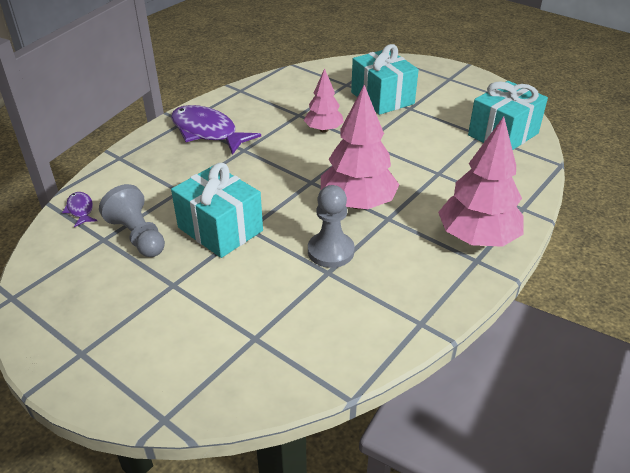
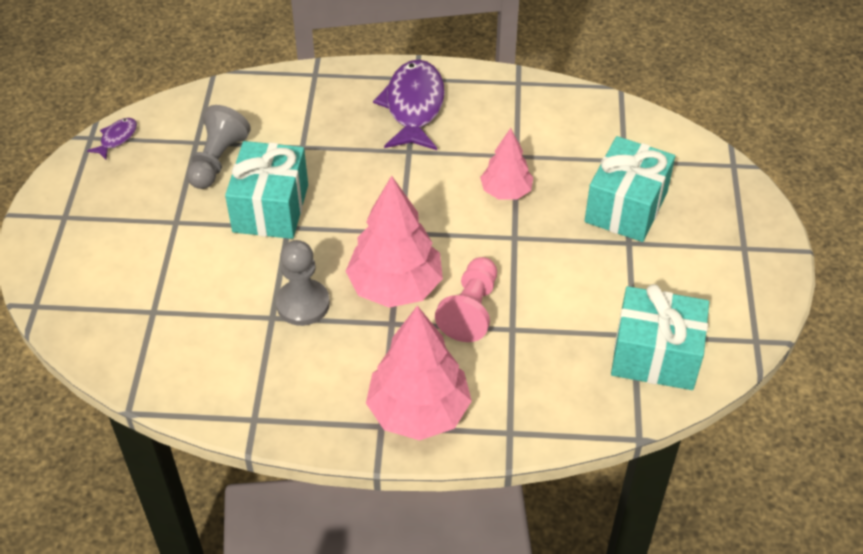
camera: 55 degrees right, 10 degrees up
(80, 210) = (221, 102): purple fish -> purple fish (117, 138)
(408, 182) = (470, 310): none -> pink pawn

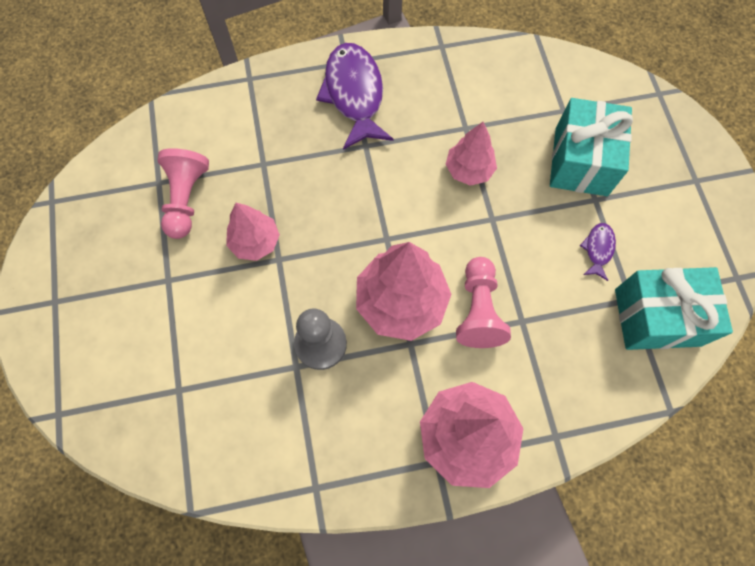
camera: 15 degrees left, 20 degrees up
(117, 138) = (78, 197): purple fish -> purple fish (598, 249)
(217, 160) = (186, 199): grey pawn -> pink pawn
(271, 208) = (255, 242): turquoise gift -> pink tree

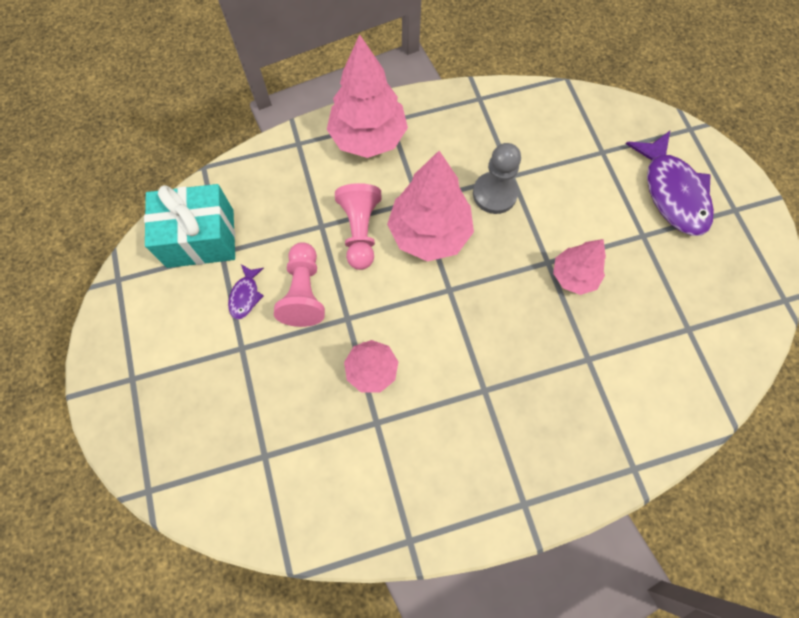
camera: 175 degrees right, 0 degrees up
(186, 199) = (654, 313): pink pawn -> pink pawn (304, 292)
(354, 94) = (507, 456): purple fish -> purple fish (672, 192)
(581, 161) = (251, 390): turquoise gift -> none

